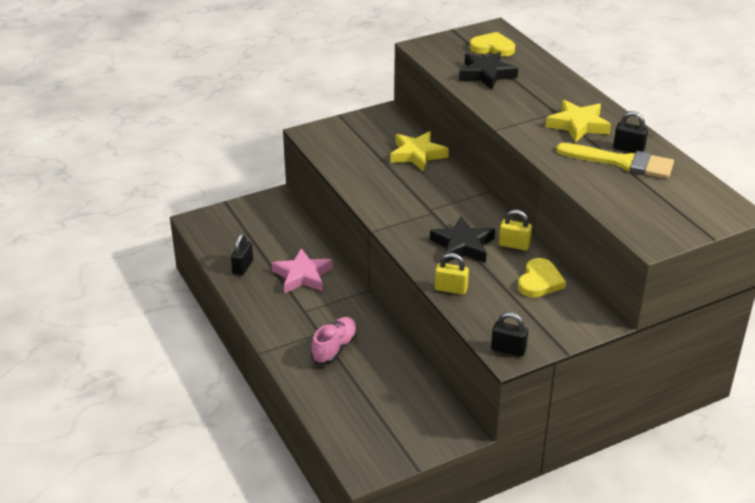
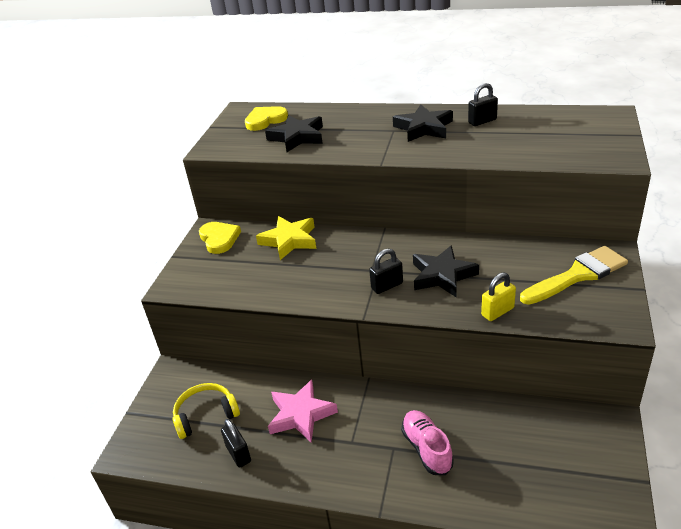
camera: 45 degrees left, 0 degrees up
(257, 235) = (206, 415): none -> yellow headphones
(508, 349) = (613, 319): black padlock -> black padlock (387, 286)
(514, 245) = (471, 248): yellow padlock -> none
(539, 281) = (532, 258): yellow heart -> yellow heart (219, 239)
(578, 125) = (424, 128): yellow star -> black star
(622, 162) = (497, 130): yellow brush -> yellow brush (577, 275)

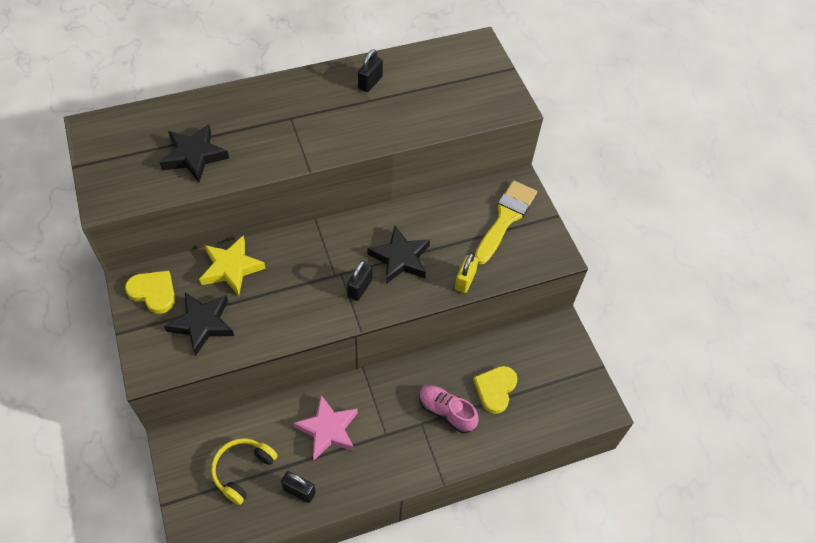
camera: 40 degrees left, 20 degrees up
(265, 120) = (136, 138): yellow heart -> yellow heart (495, 389)
(424, 128) = (319, 107): black star -> black star (202, 324)

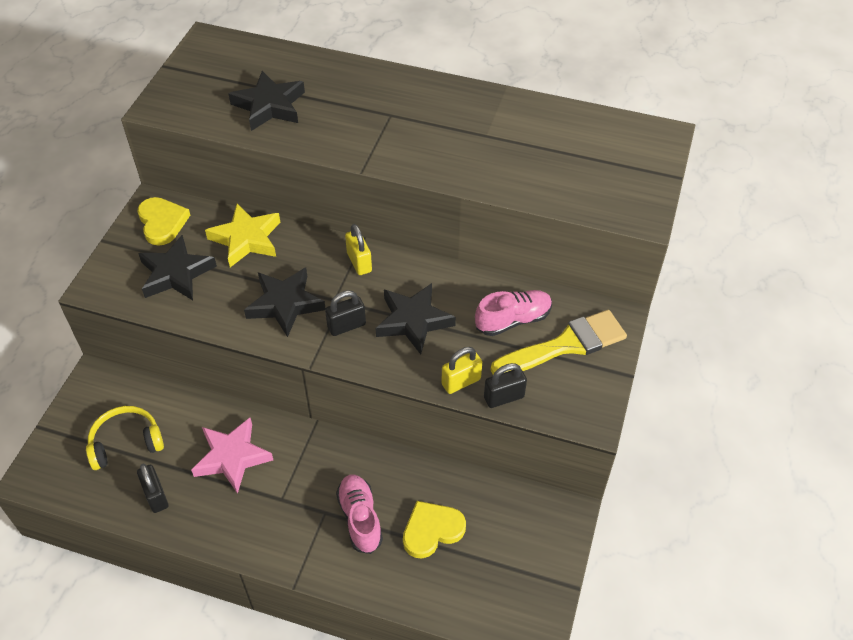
camera: 40 degrees right, 5 degrees down
(304, 298) = (285, 304): none -> black star
(328, 239) = (359, 262): none -> yellow padlock
(370, 82) = (502, 119): black padlock -> black padlock (504, 397)
(461, 221) = (513, 320): none -> pink shoe

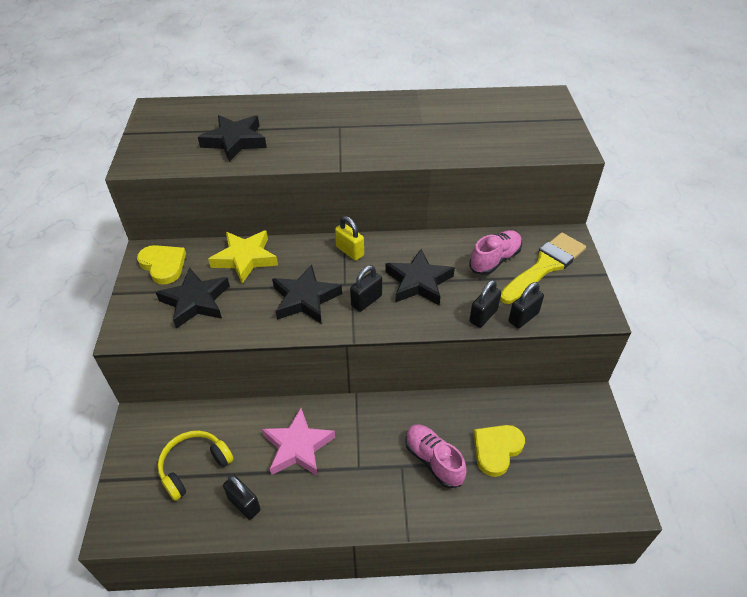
camera: 20 degrees left, 5 degrees down
(461, 382) = (483, 316): yellow padlock -> black padlock

